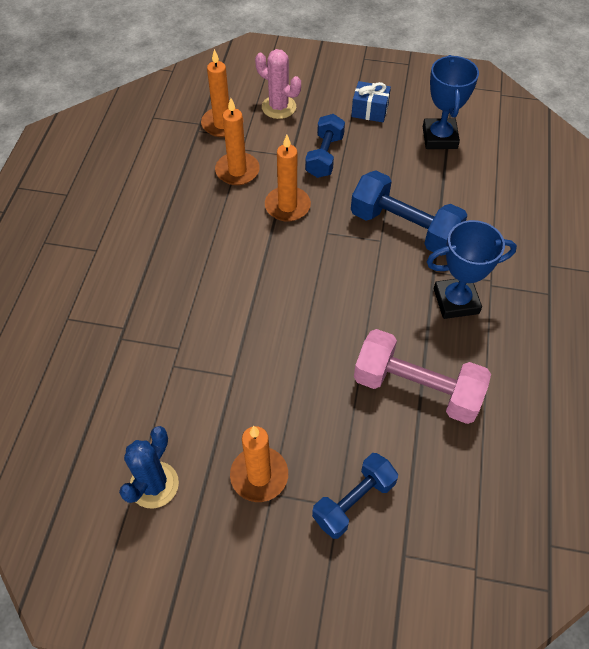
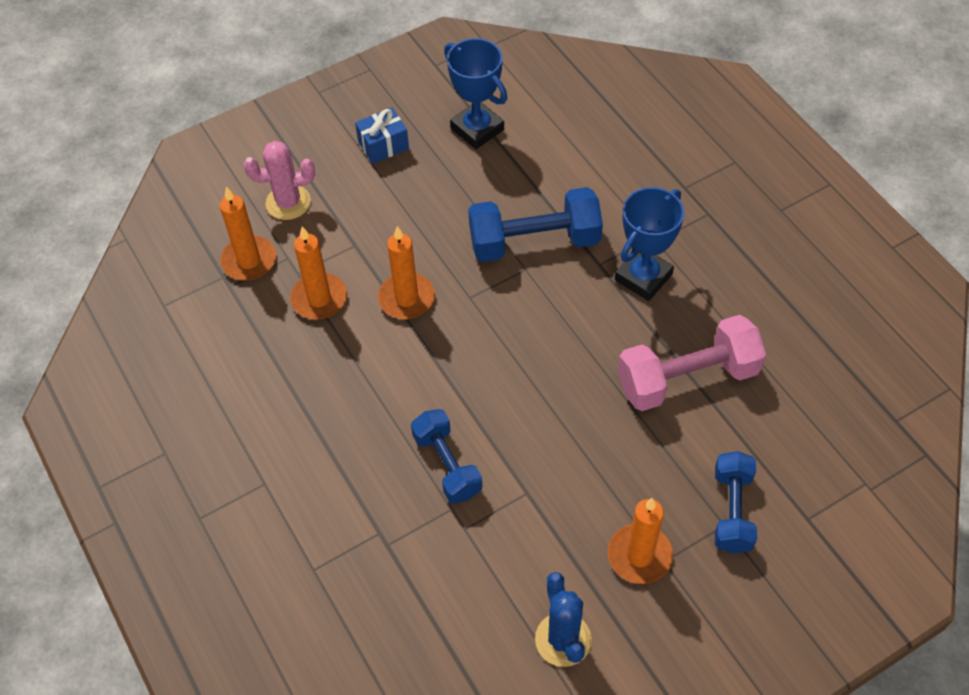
camera: 40 degrees left, 0 degrees up
(324, 156) = (389, 223): blue dumbbell -> blue dumbbell (447, 465)

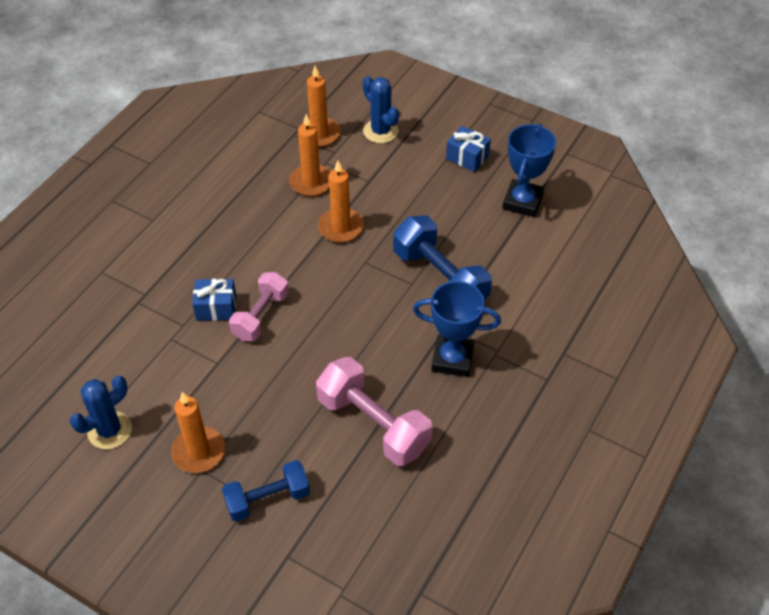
camera: 60 degrees right, 5 degrees down
(288, 202) = (380, 131): pink cactus -> blue cactus
(447, 465) = (216, 307): blue dumbbell -> blue gift
(486, 425) = (261, 316): none -> pink dumbbell

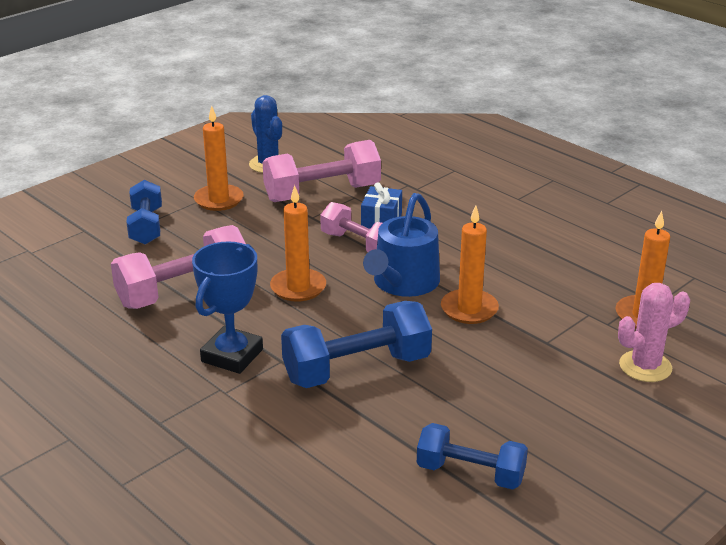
camera: 105 degrees right, 20 degrees down
(168, 365) = (322, 193): none -> pink dumbbell
(311, 182) = (553, 299): orange candle -> orange candle (298, 288)
(315, 273) = (403, 283): none -> blue watering can
(380, 131) = (645, 366): blue cactus -> pink cactus
(467, 157) = (578, 437): blue gift -> none
(522, 202) = (470, 473): blue trophy -> blue dumbbell

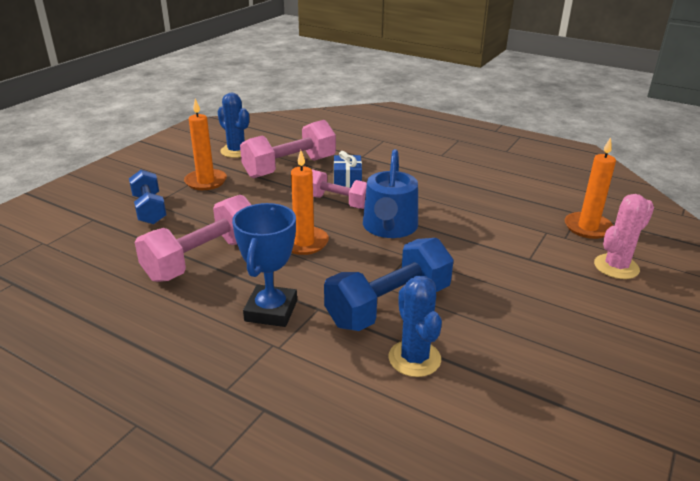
camera: 15 degrees left, 0 degrees up
(356, 425) = (414, 358): none -> blue cactus
(469, 309) = (453, 241): orange candle -> none
(470, 473) = (540, 386): blue dumbbell -> none

